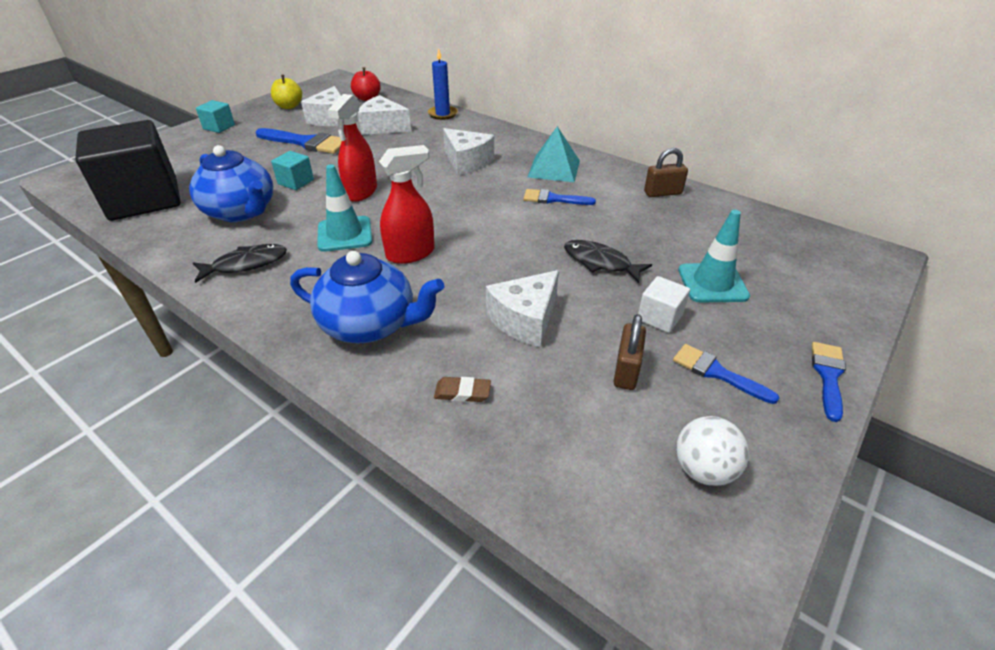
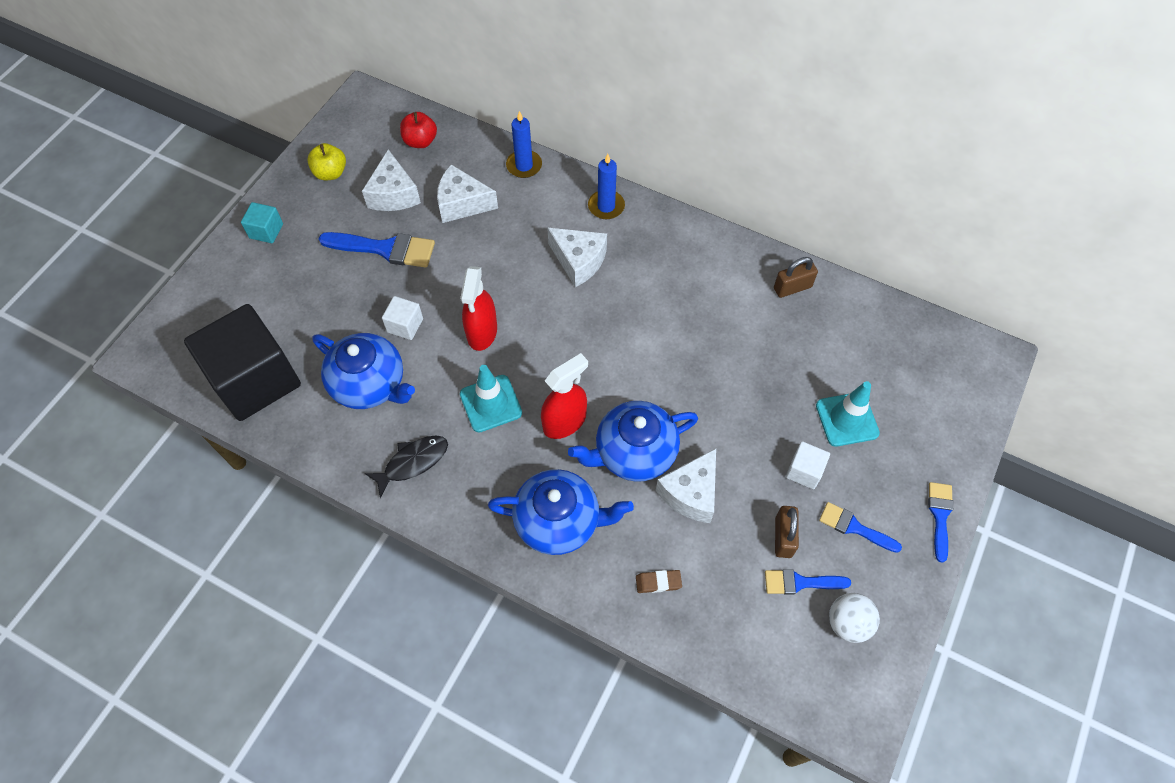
camera: 10 degrees left, 20 degrees up
(296, 182) = (405, 325): turquoise cube -> white cube
(472, 282) = (634, 453): none -> blue teapot
(502, 137) = (606, 206): none -> blue candle
(553, 199) = (684, 314): blue brush -> blue brush (800, 582)
(554, 168) = (675, 260): turquoise pyramid -> none
(600, 262) = (744, 406): black fish -> none

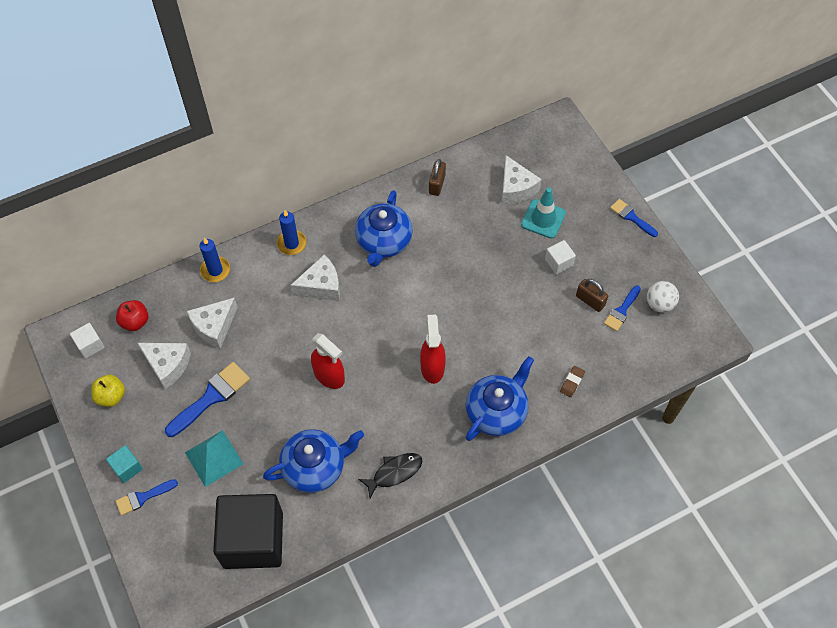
camera: 55 degrees left, 0 degrees up
(322, 292) = (214, 458): none -> turquoise pyramid
(405, 325) = (286, 419): white cube -> white cube (90, 345)
(413, 462) = (394, 473): black fish -> black fish turned 60 degrees clockwise
(491, 403) = (386, 402): turquoise traffic cone -> none
(634, 453) = (482, 342): blue teapot -> blue teapot (383, 242)
(691, 493) = (530, 329): white cheese -> white cheese (516, 188)
(854, 527) = (609, 262): blue brush -> blue brush (143, 497)

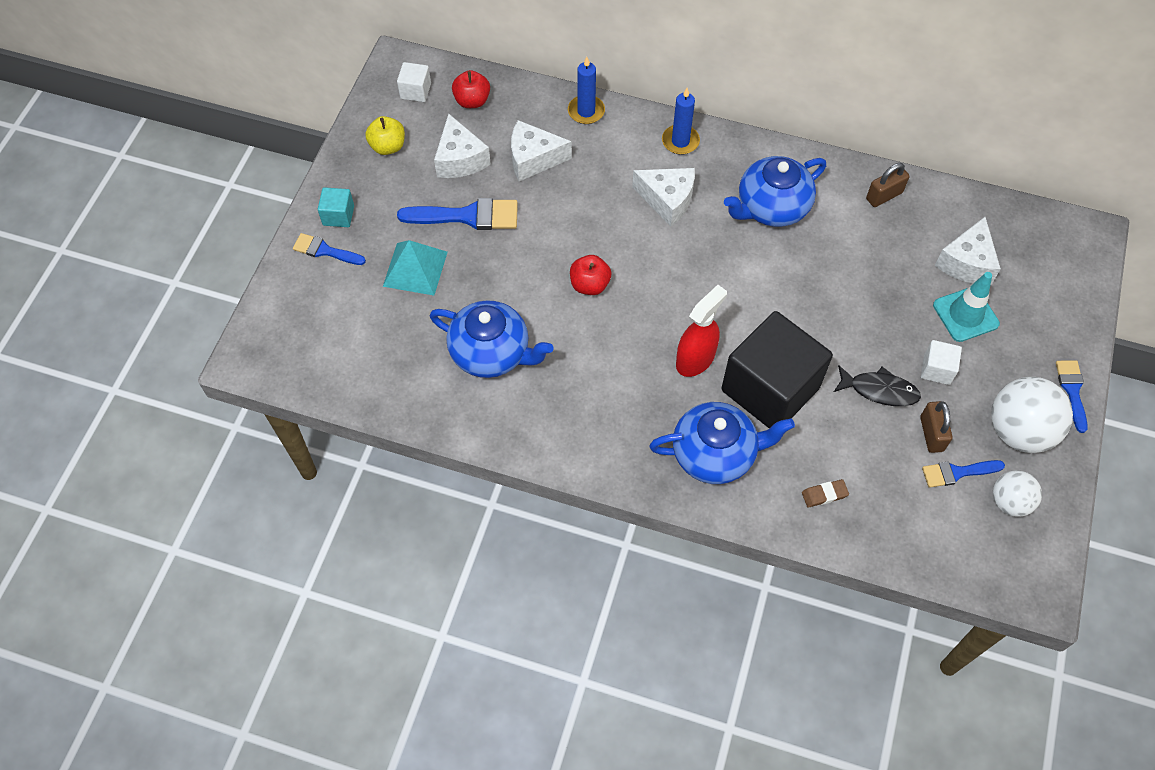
camera: 45 degrees right, 0 degrees up
(253, 540) = (373, 366): black cube -> black cube (770, 389)
(329, 376) = (589, 285): red spray bottle -> red apple
(394, 473) = (556, 421): black fish -> black fish (879, 390)
(628, 261) = (1018, 431): none -> white ball

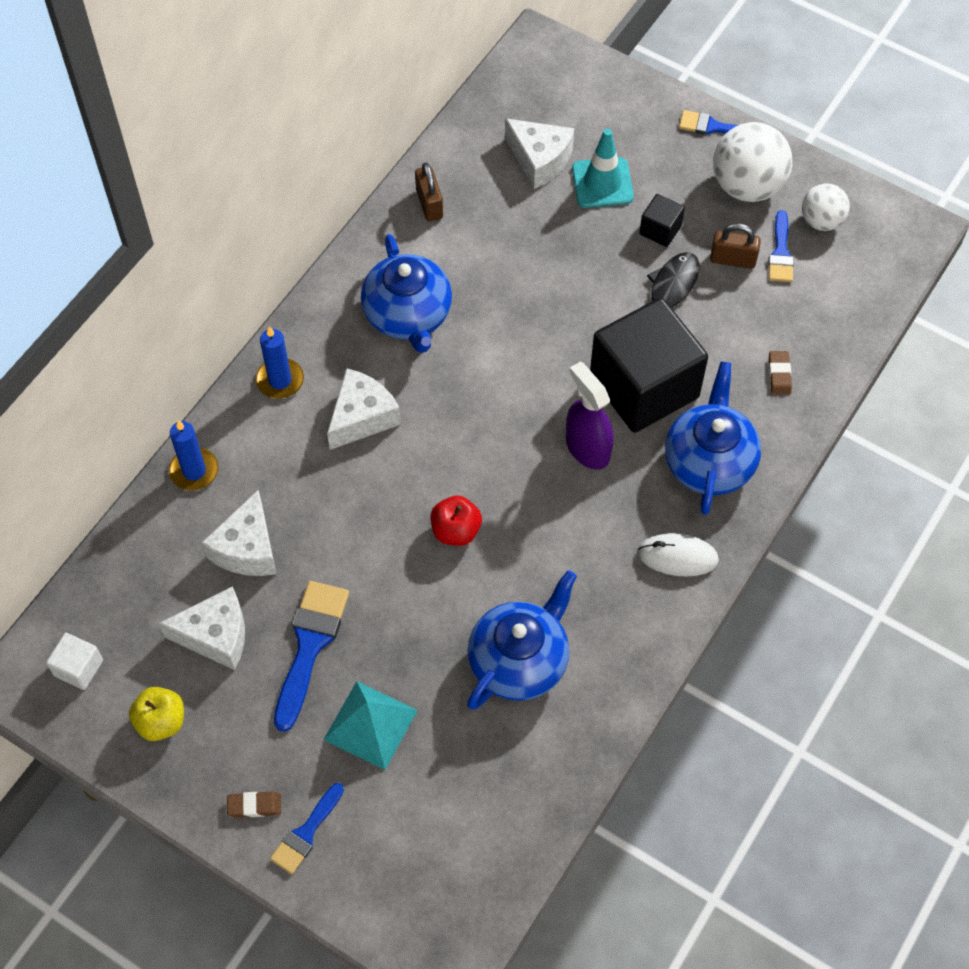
camera: 75 degrees left, 0 degrees up
(338, 215) = (254, 806): turquoise cube -> brown eraser
(472, 101) = (124, 600): red apple -> none
(616, 447) = (677, 557): none -> white mouse
(695, 359) = (587, 448): red spray bottle -> purple spray bottle
(937, 369) = (660, 230): white cube -> black cube

